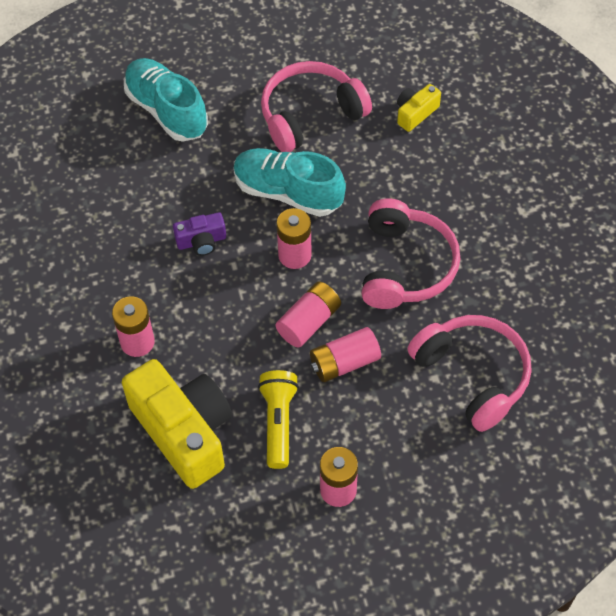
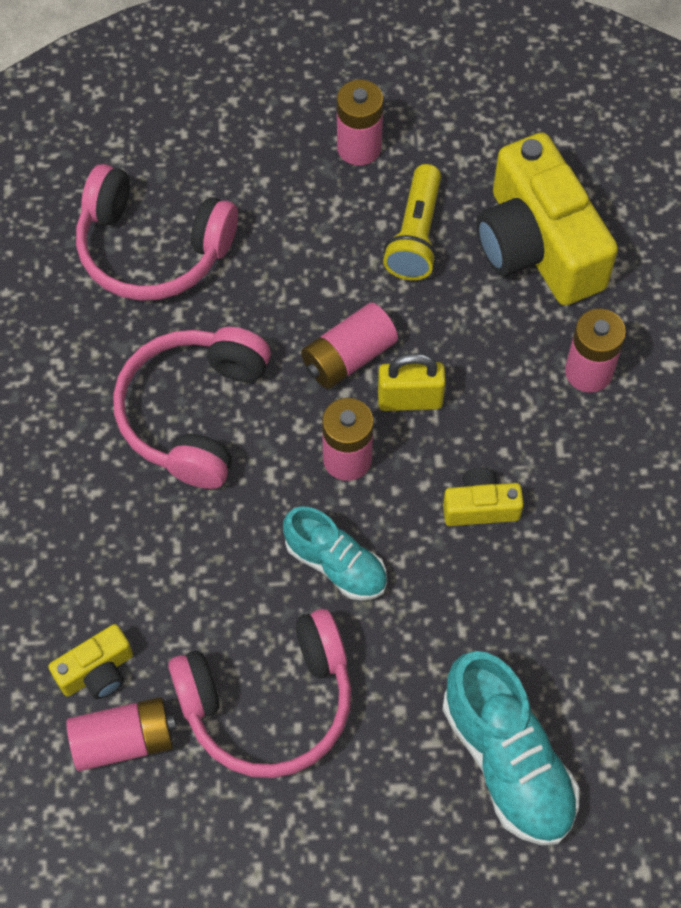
camera: 170 degrees left, 5 degrees up
(201, 241) = (480, 506): purple camera -> yellow camera
(260, 301) = (410, 399): none -> yellow padlock
(288, 192) = (336, 564): turquoise shoe -> turquoise shoe, size x0.64
(344, 363) = (314, 294): pink battery -> pink battery (124, 740)
(473, 375) = (152, 249): pink headphones -> pink headphones turned 45 degrees counterclockwise

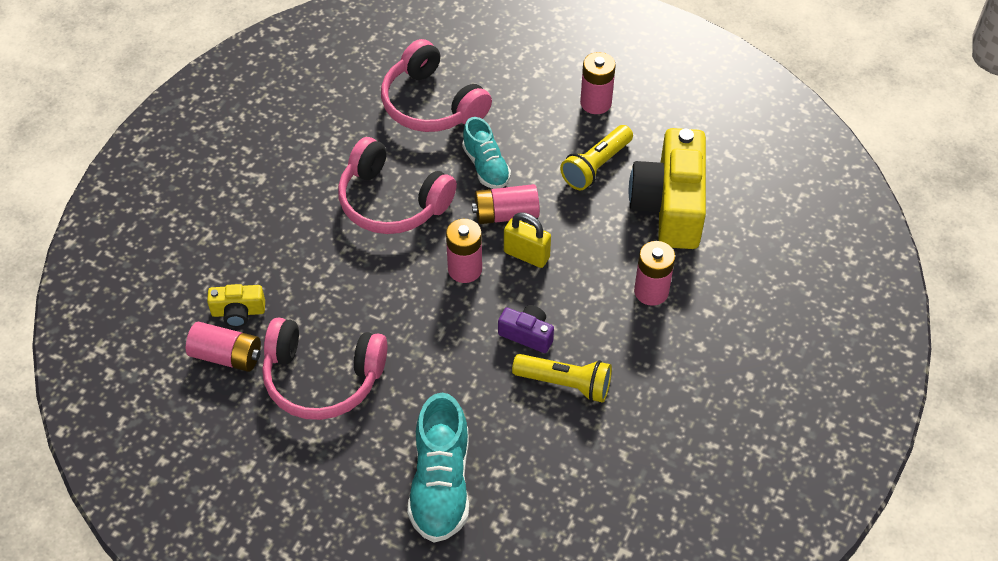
camera: 30 degrees right, 10 degrees down
(193, 413) = (392, 202): pink headphones -> pink headphones turned 105 degrees counterclockwise
(336, 564) = (416, 323): turquoise shoe -> turquoise shoe (486, 166)
(480, 506) = (527, 334): yellow camera -> purple camera
(567, 547) = (565, 384): none -> yellow flashlight

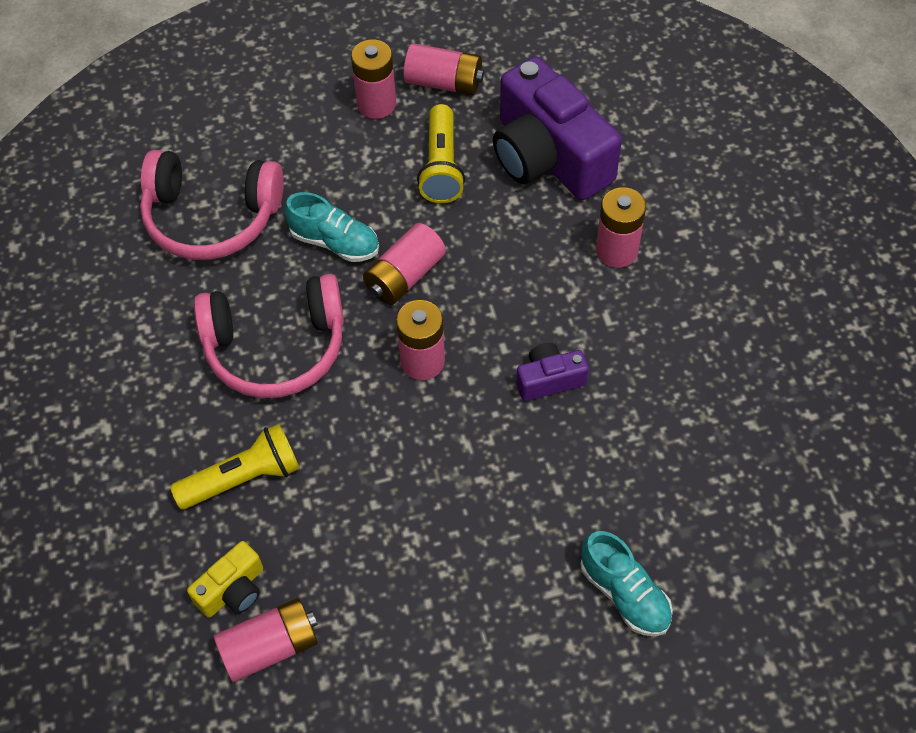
camera: 40 degrees left, 5 degrees up
(322, 378) = (397, 587): pink headphones -> none
(441, 484) = (624, 594): turquoise shoe -> turquoise shoe, size x0.64
(526, 255) = (467, 301): yellow padlock -> none
(565, 384) = (634, 399): yellow flashlight -> yellow flashlight (243, 478)
(652, 117) = (444, 82): none -> pink battery
(669, 205) = (548, 156): yellow camera -> purple camera

